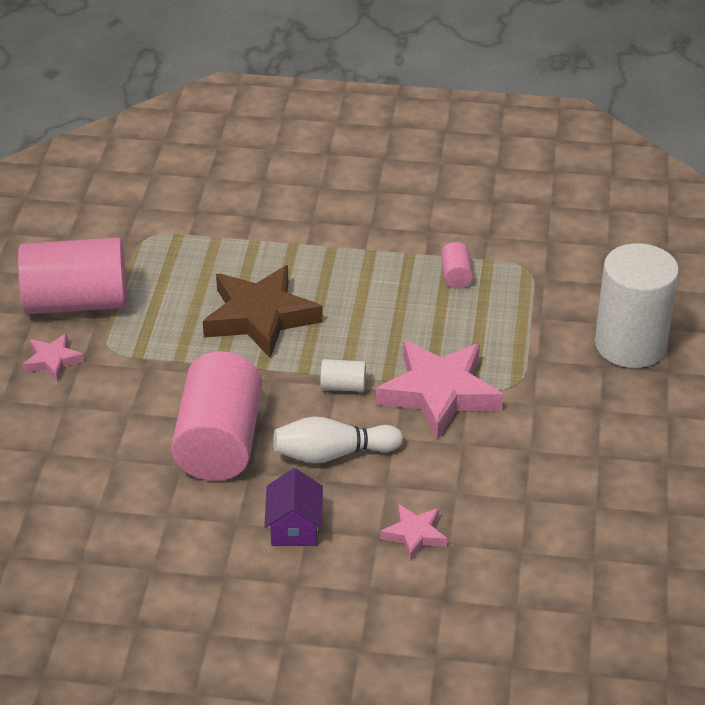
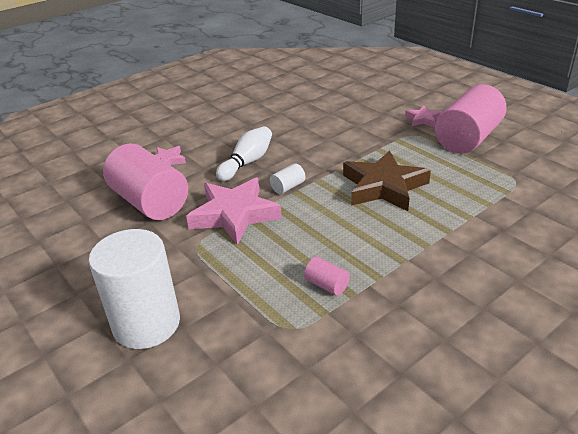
camera: 135 degrees right, 5 degrees down
(219, 443) = (302, 138): pink cylinder -> pink cylinder (150, 202)
(294, 527) = (223, 135): purple house -> none

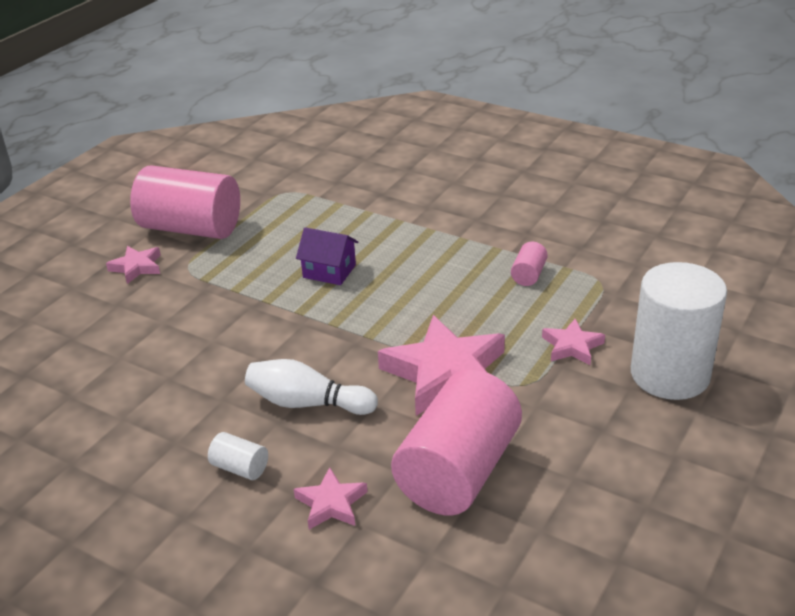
camera: 110 degrees left, 0 degrees up
(218, 281) = (572, 346): none -> pink star
(288, 187) = (360, 345): white cylinder -> white cylinder (240, 468)
(383, 187) = (329, 271): brown star -> purple house

